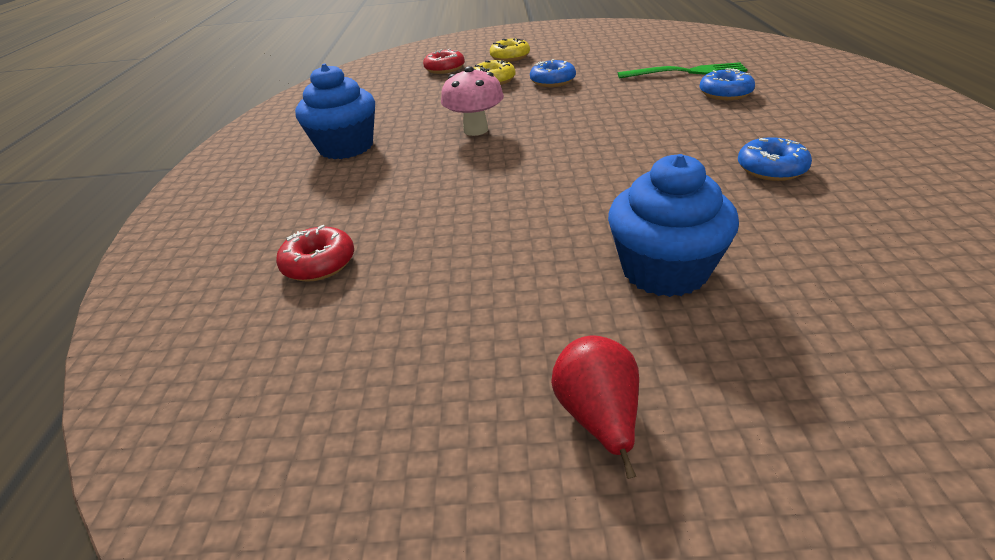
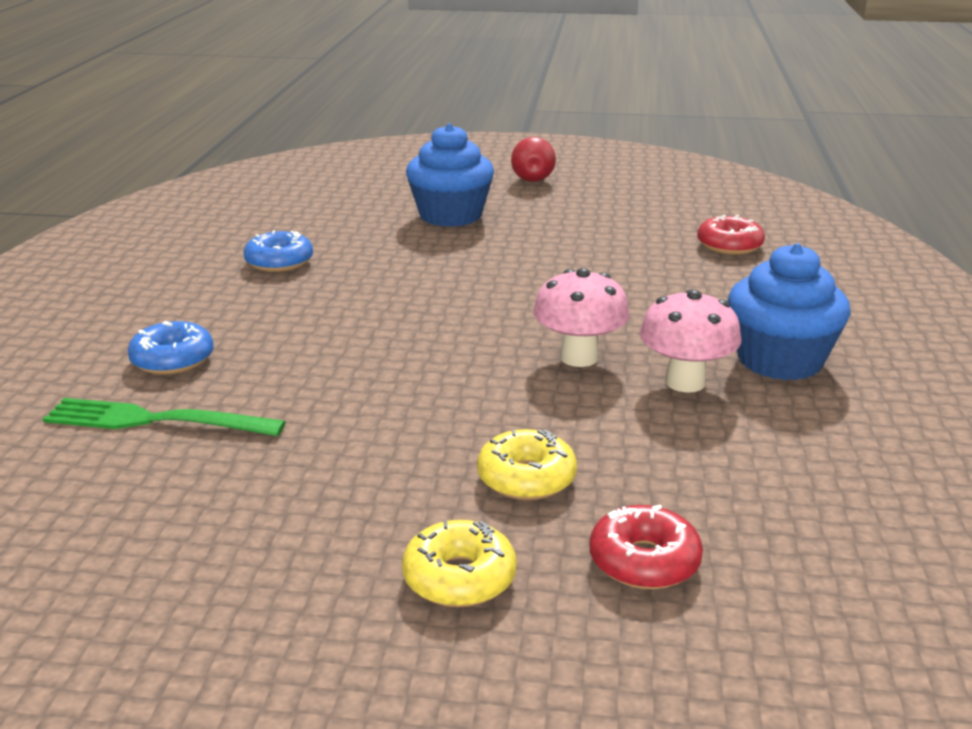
camera: 175 degrees left, 10 degrees down
(411, 126) = (685, 382): none -> pink mushroom
(552, 81) = (407, 448): blue donut -> none

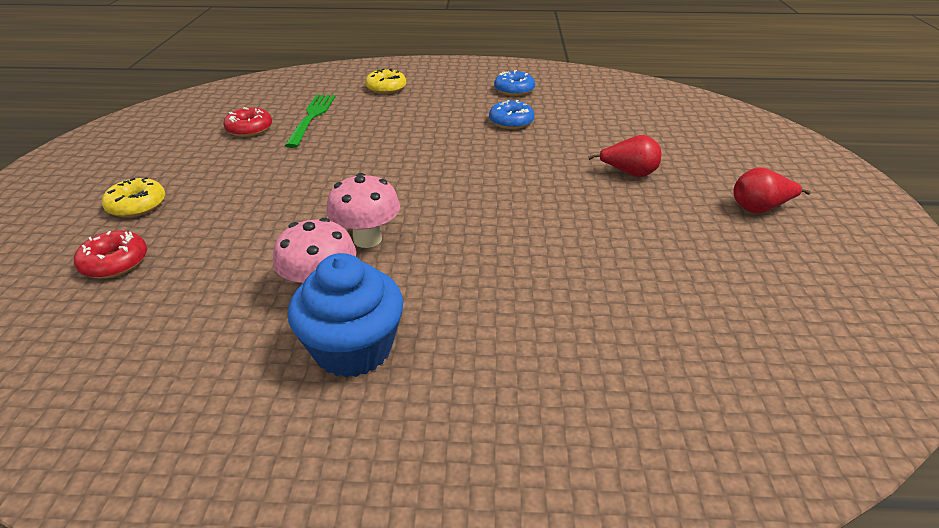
camera: 85 degrees right, 10 degrees up
(172, 360) = (375, 112): blue donut -> blue donut (514, 90)
(450, 215) = (629, 173): blue cupcake -> red pear
(526, 478) = (217, 222): yellow donut -> yellow donut (386, 88)
(729, 245) = (630, 338): red donut -> red donut (249, 129)

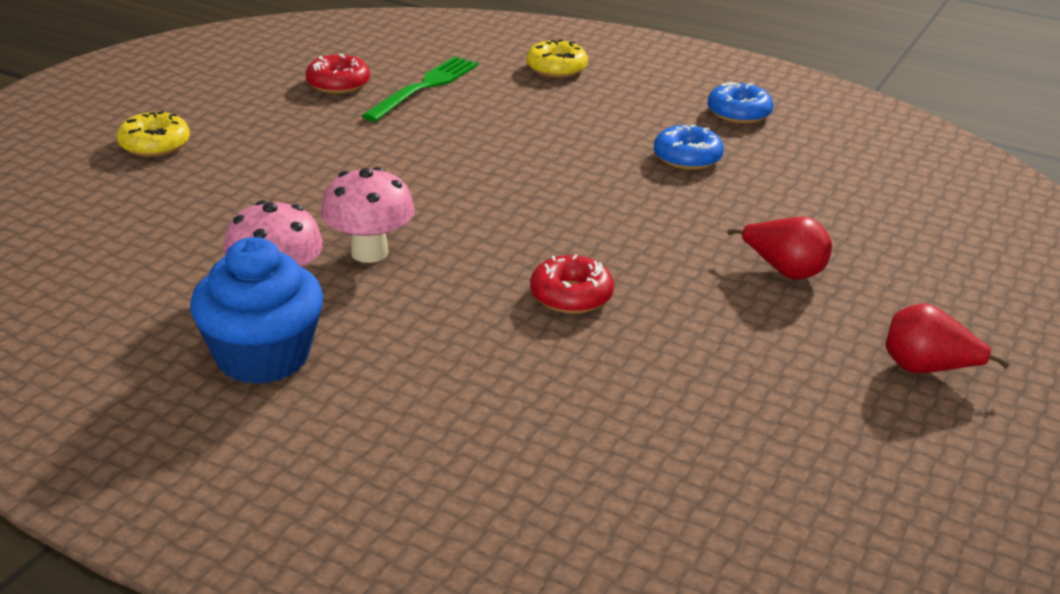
camera: 25 degrees right, 5 degrees down
(115, 263) = (95, 200): red donut -> red donut (571, 296)

